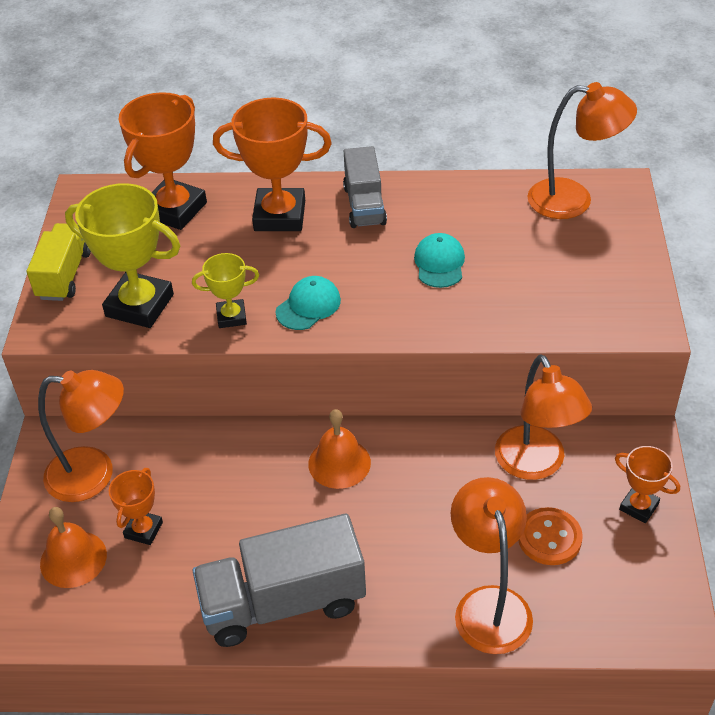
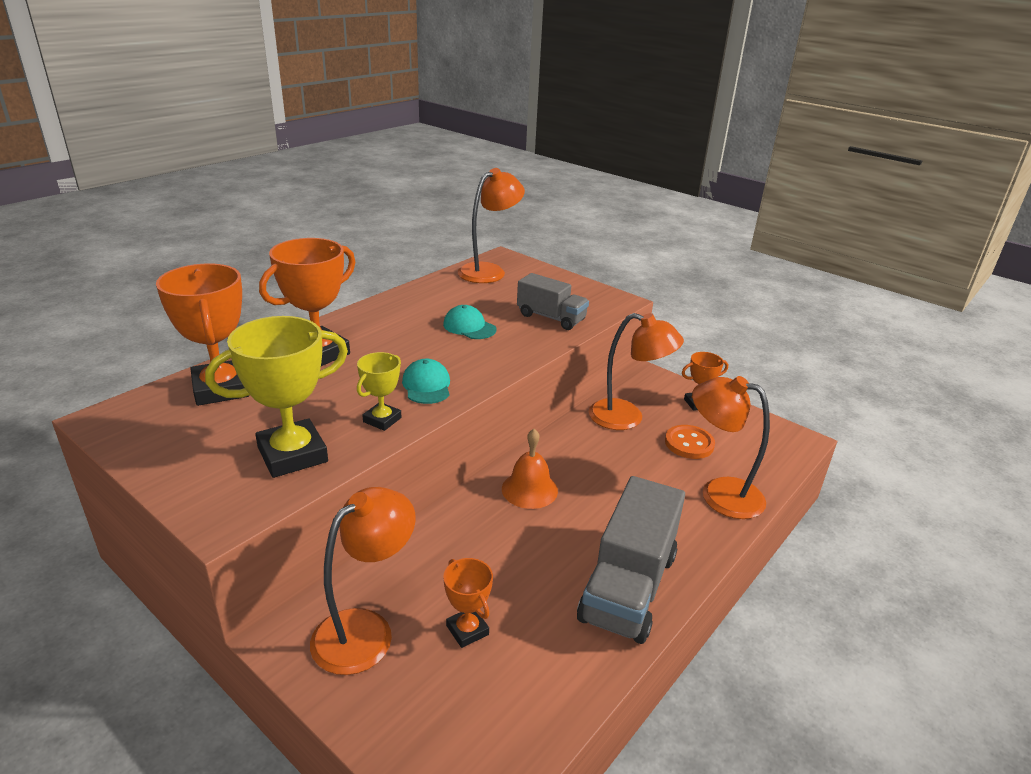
camera: 55 degrees left, 15 degrees down
(64, 275) = (181, 476): yellow truck -> none
(73, 559) = (444, 699): orange bell -> none
(364, 205) = (371, 323): grey truck -> grey truck (551, 317)

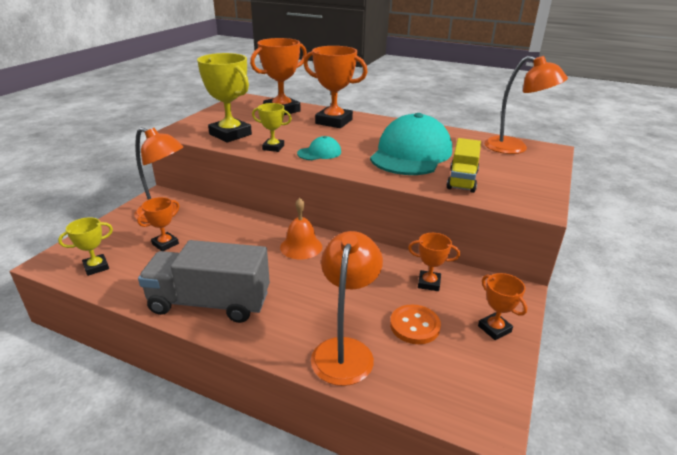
camera: 75 degrees right, 0 degrees up
(469, 327) = (411, 154): turquoise cap -> turquoise cap, size x2.27
(506, 726) = (96, 267): none -> yellow trophy
(551, 317) = (462, 180): grey truck -> yellow truck
(627, 418) = (429, 283): orange lamp -> orange trophy

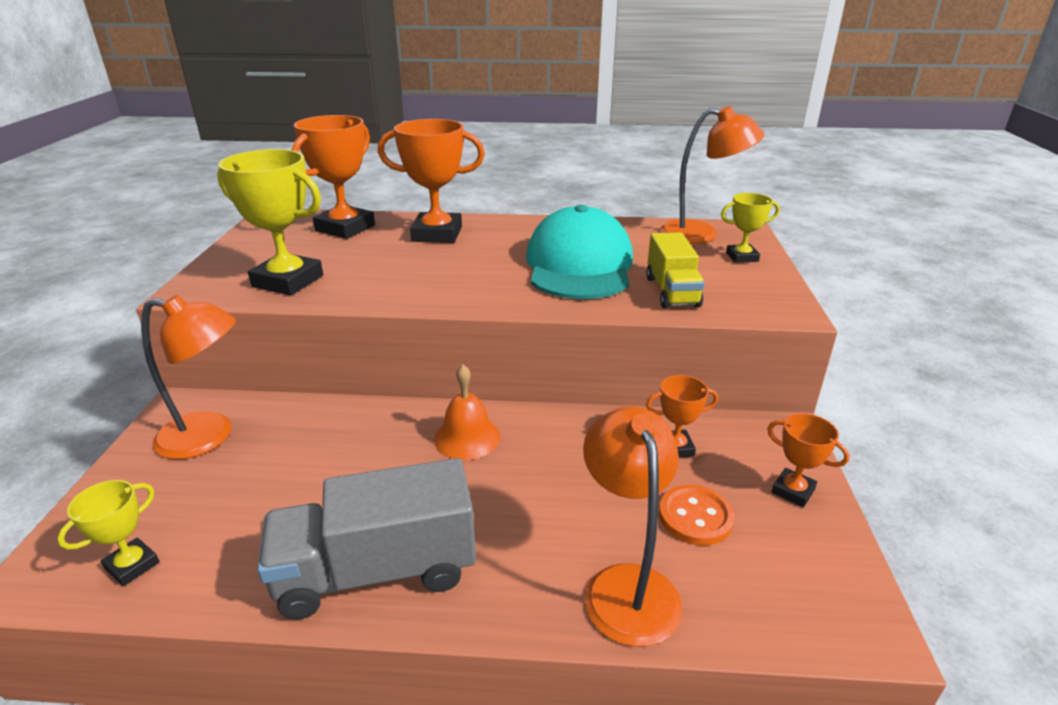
camera: 20 degrees left, 0 degrees up
(165, 244) = (241, 488): orange trophy -> none
(273, 147) = (373, 291): yellow trophy -> yellow trophy (741, 257)
(319, 153) = (450, 287): turquoise cap -> none

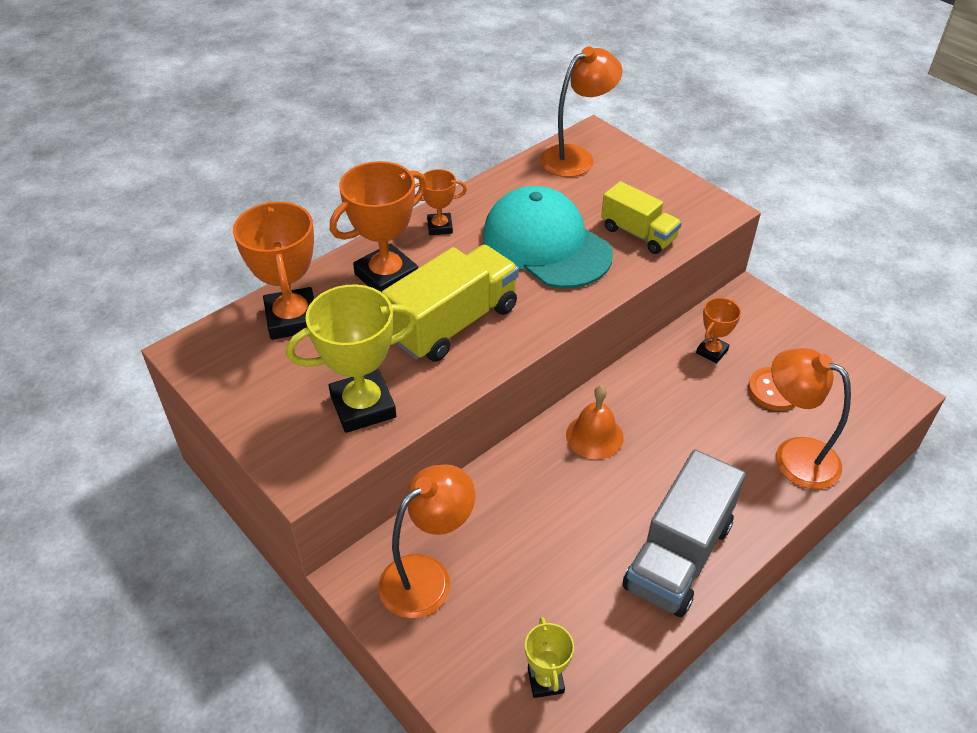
camera: 45 degrees left, 15 degrees up
(426, 272) = (453, 323): none -> yellow truck
(741, 257) = (632, 169): yellow trophy -> none
(793, 491) = (795, 337): orange trophy -> orange trophy (440, 227)

